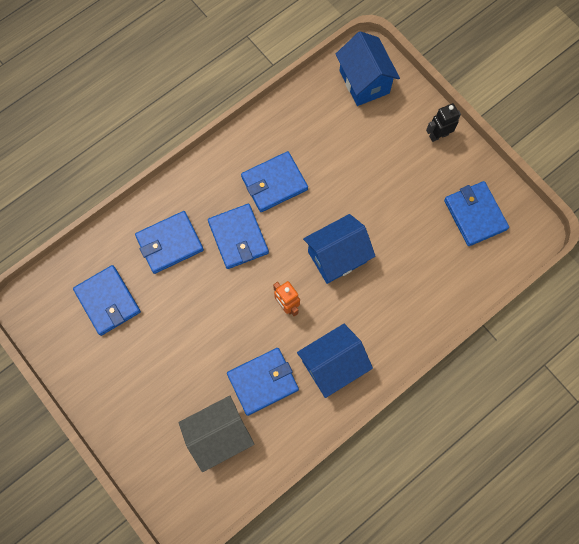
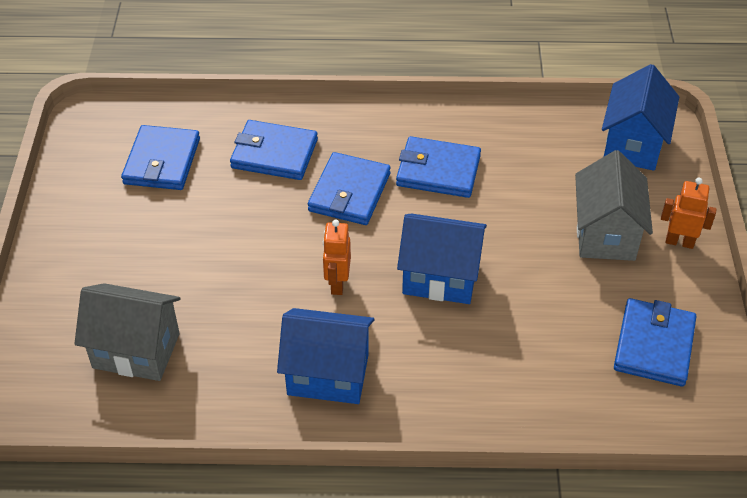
camera: 40 degrees right, 25 degrees down
(263, 381) = (235, 335): blue wallet -> none
(398, 159) = (605, 234): none -> grey house
(438, 135) = (679, 242): black robot -> orange robot

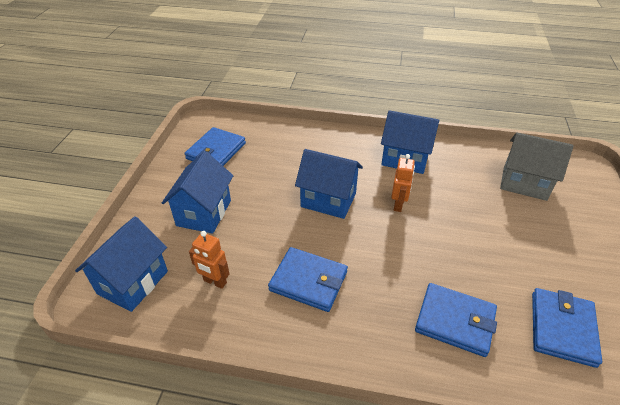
camera: 170 degrees left, 5 degrees down
(349, 192) = (386, 271): blue wallet -> none
(605, 234) = (204, 213): grey house -> blue house
(679, 242) = (158, 201): orange robot -> orange robot (215, 282)

